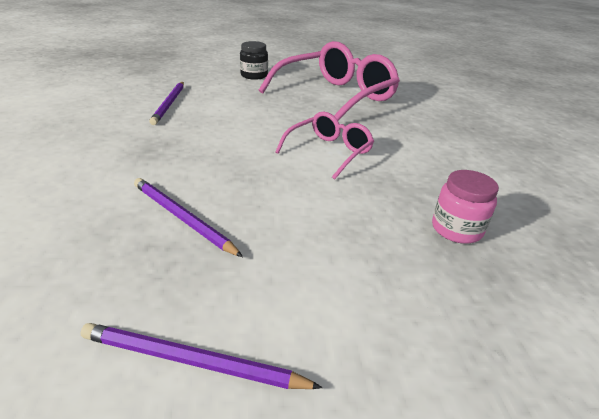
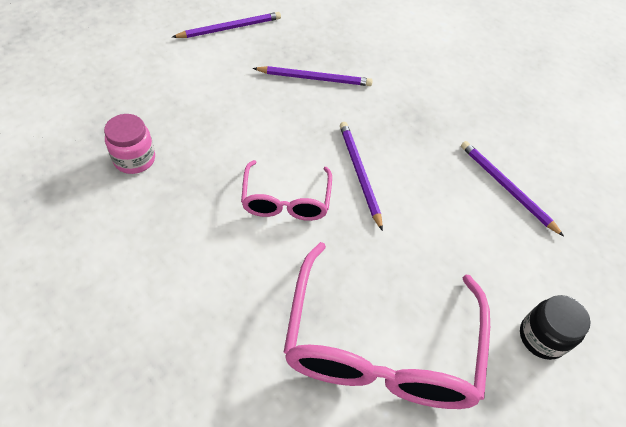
camera: 140 degrees right, 20 degrees up
(253, 143) = (359, 173): none -> purple pencil

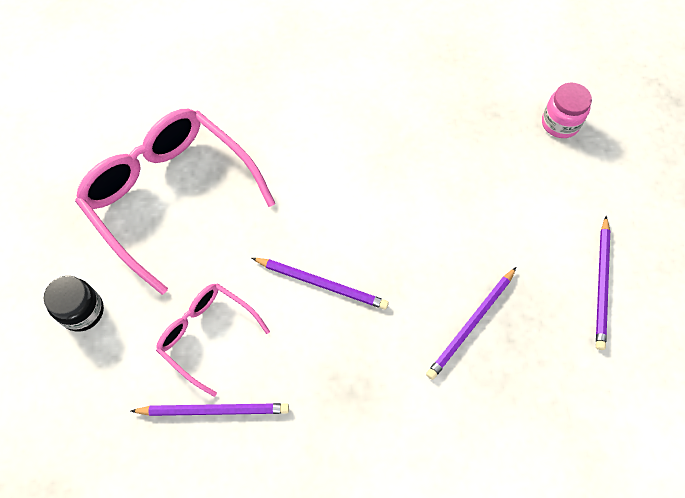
camera: 130 degrees right, 10 degrees up
(134, 159) = (448, 123): pink jar -> pink jar (560, 123)
(286, 200) = (334, 208): pink glasses -> pink glasses (207, 335)

